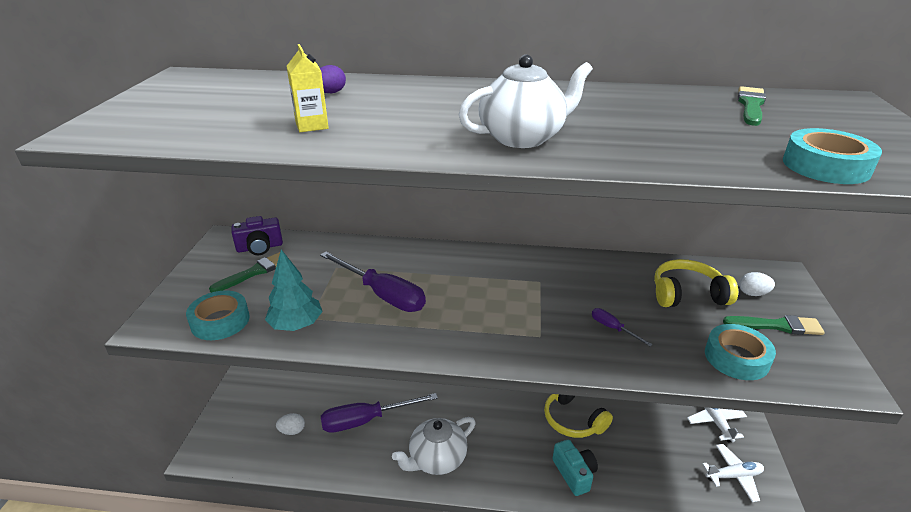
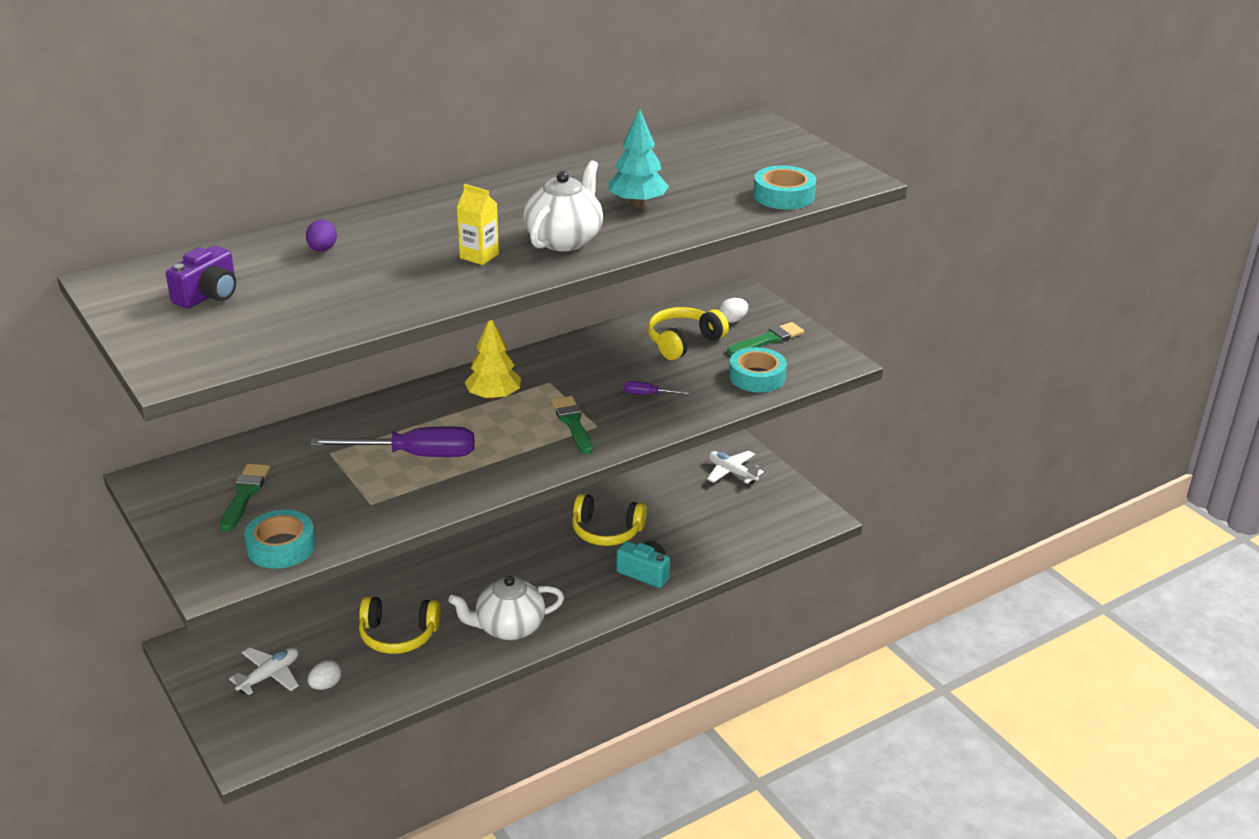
camera: 40 degrees left, 0 degrees up
(260, 247) = (209, 471): purple camera -> purple camera (208, 295)
(296, 325) = (366, 515): turquoise tree -> turquoise tree (637, 203)
(312, 125) = (374, 288): yellow carton -> yellow carton (479, 256)
(366, 420) = (398, 635): purple screwdriver -> yellow headphones
(437, 459) = (509, 627): white teapot -> white teapot turned 60 degrees clockwise
(486, 275) = (494, 397): none -> yellow tree
(733, 476) = (774, 508): white plane -> white plane (269, 676)
(751, 105) = (692, 150): green brush -> green brush (572, 423)

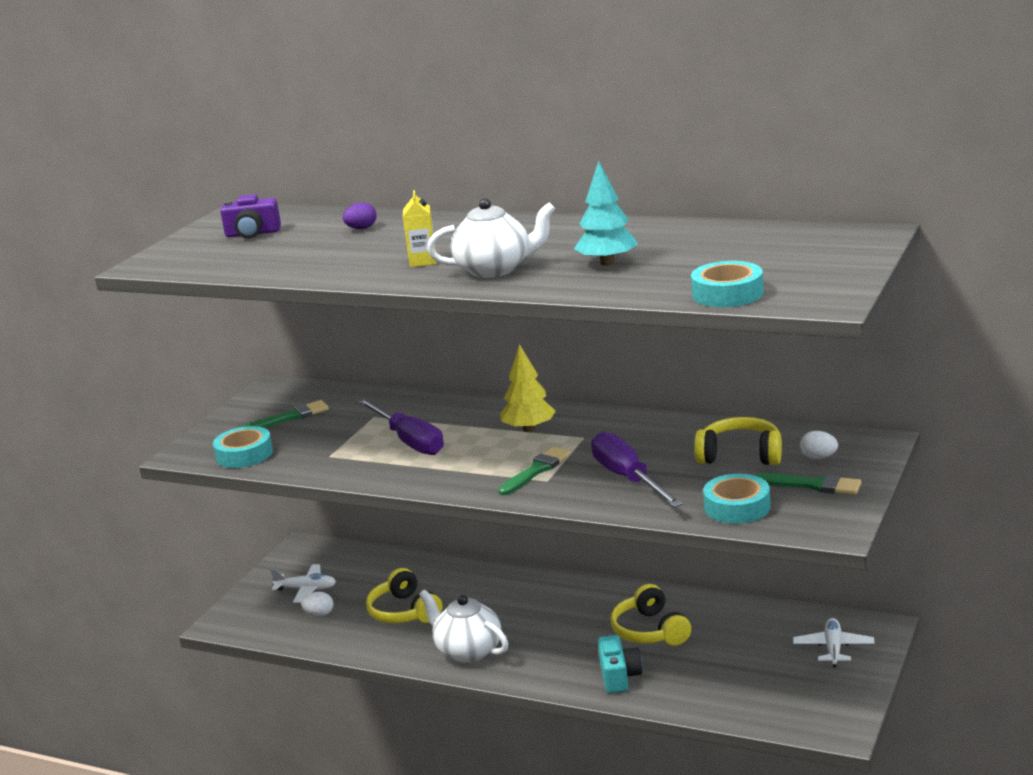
camera: 60 degrees right, 10 degrees down
(649, 395) = (628, 478): purple screwdriver -> purple screwdriver, size x2.21

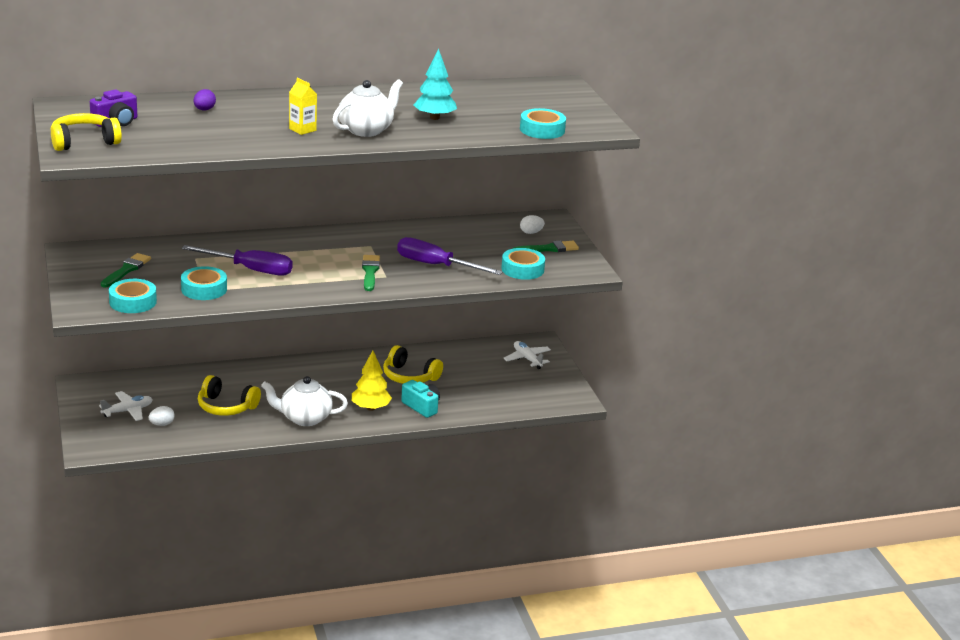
camera: 45 degrees left, 5 degrees up
(330, 454) = (204, 289): none -> turquoise tape
(529, 429) = (326, 247): yellow tree -> yellow tree (370, 408)
(740, 455) = (484, 239): yellow headphones -> yellow headphones (84, 142)

